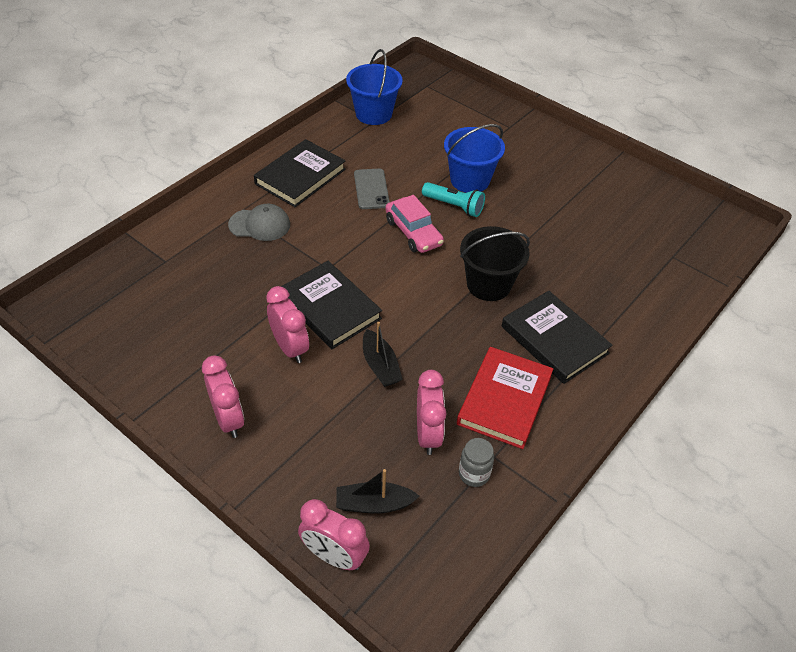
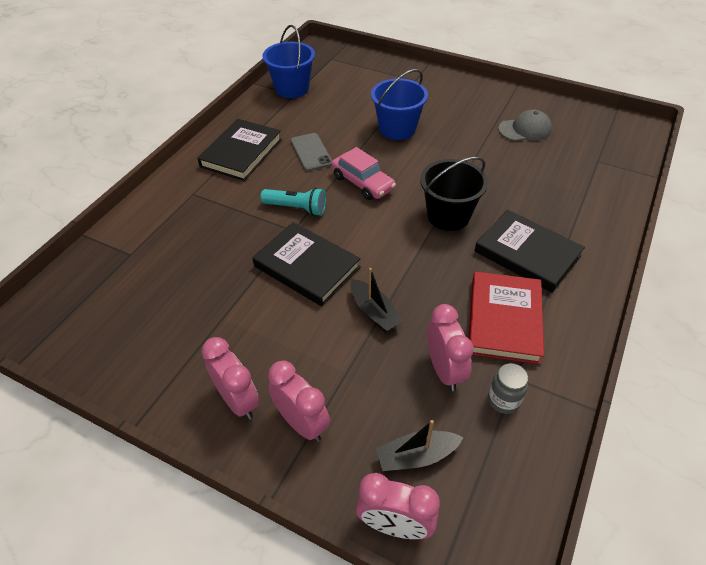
camera: 10 degrees left, 0 degrees up
(260, 225) = (215, 202): grey cap -> grey cap (525, 129)
(290, 348) = (280, 313): pink clock -> pink clock (302, 423)
(454, 206) = (391, 153): turquoise flashlight -> turquoise flashlight (296, 208)

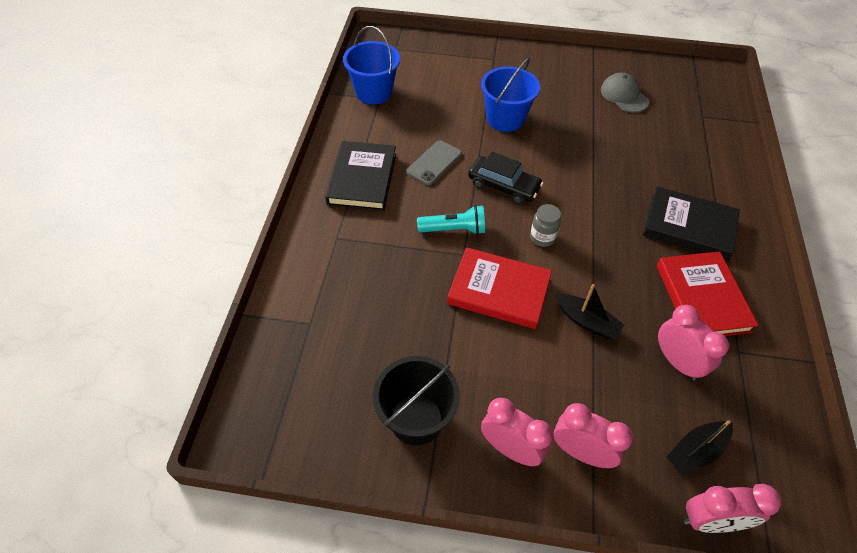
camera: 20 degrees left, 5 degrees up
(306, 267) = (499, 291): black book -> red book
(311, 152) = (434, 163): grey phone -> grey phone turned 75 degrees clockwise
(362, 183) = (503, 186): pink car -> black car
(448, 216) = (601, 204): black bucket -> black bucket (416, 419)
(503, 400) = (739, 376): grey jar -> grey jar (542, 237)
(525, 129) = (624, 95): grey cap -> grey cap turned 90 degrees counterclockwise

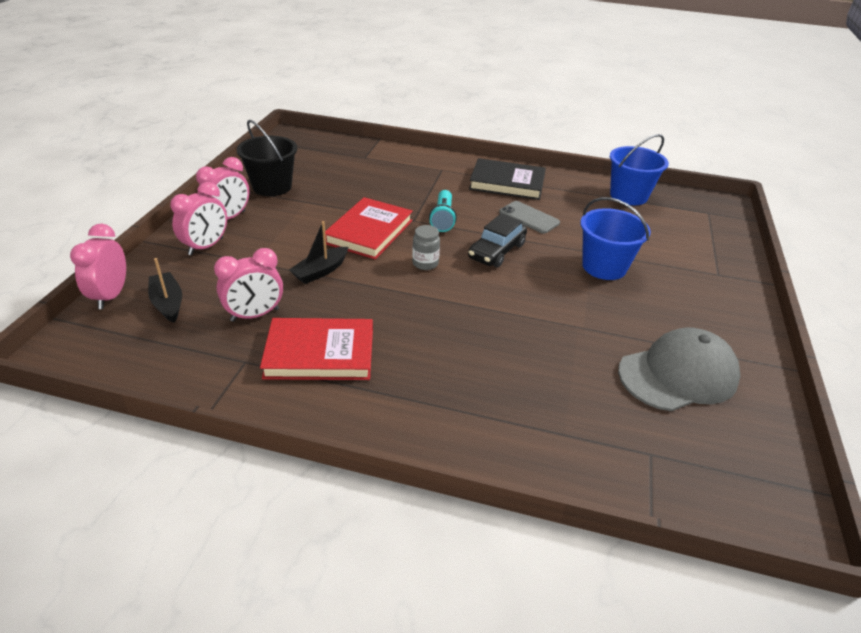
camera: 95 degrees right, 15 degrees down
(624, 95) = (678, 374): grey cap -> grey cap, size x1.58
(689, 226) = (424, 372): black book -> none

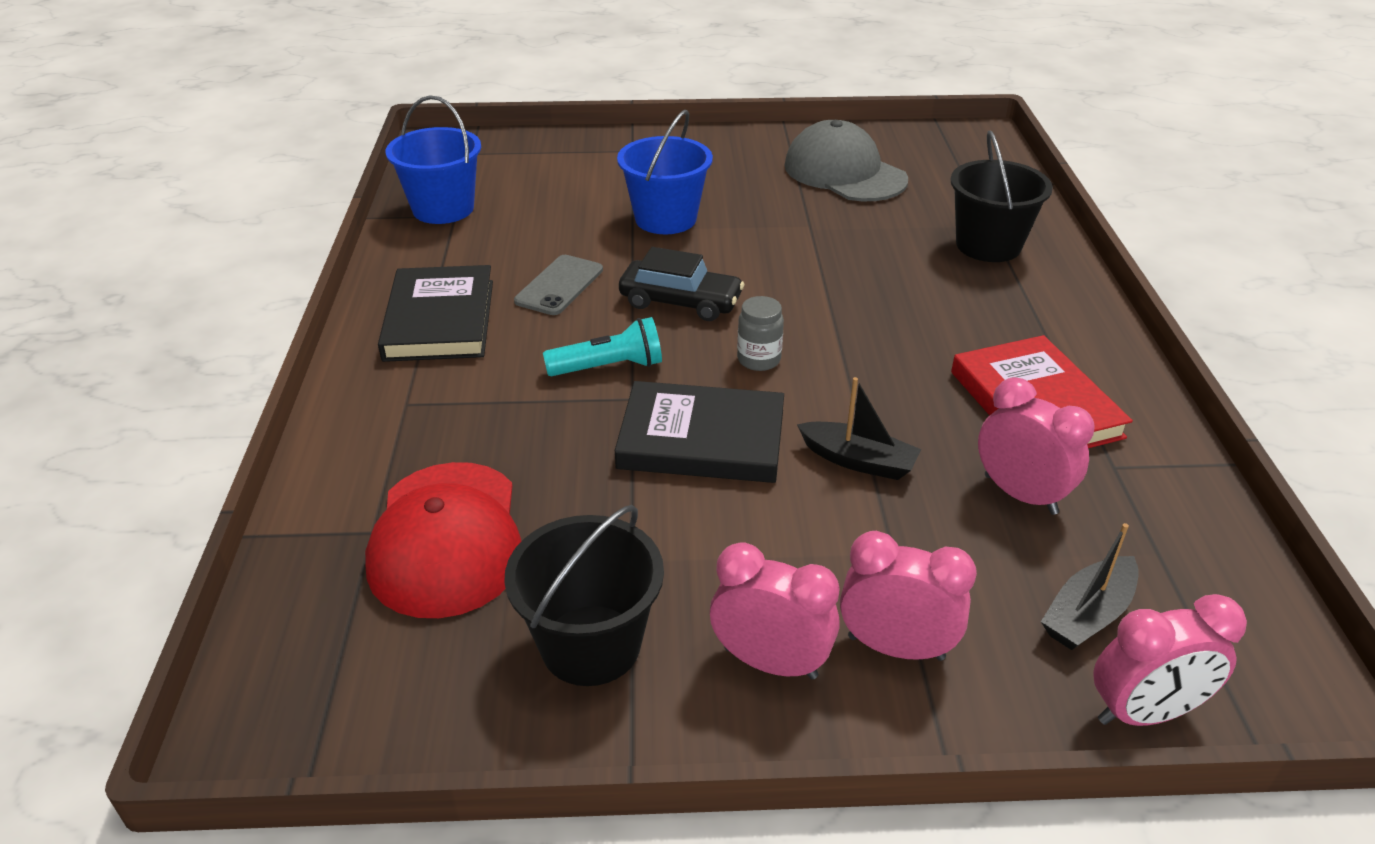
camera: 105 degrees left, 0 degrees up
(349, 169) = (447, 539): none -> red cap
(369, 232) = (701, 439): red book -> black book
(528, 417) = (988, 245): none -> black bucket

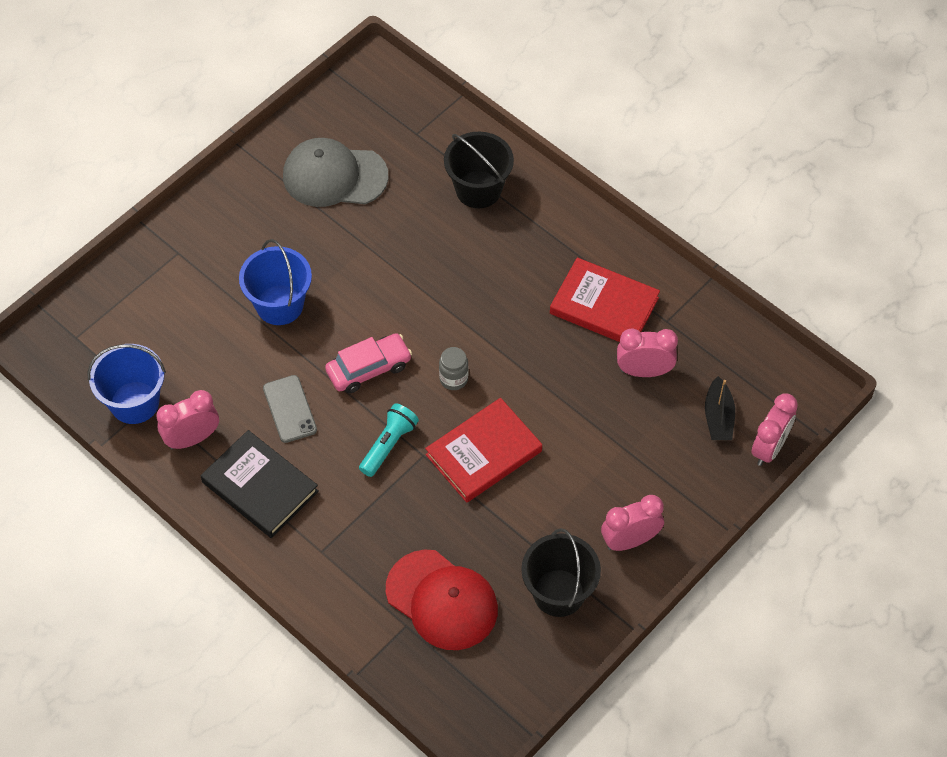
camera: 45 degrees left, 20 degrees up
(680, 302) = (369, 368): black car -> pink car
(701, 439) = (484, 453): black book -> red book
(858, 461) = (562, 407): black boat -> none
(896, 647) = (666, 494): pink clock -> pink clock (192, 438)

